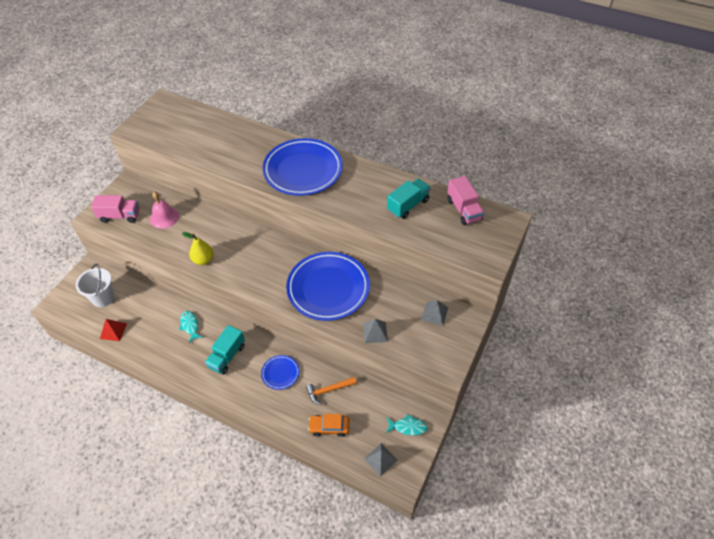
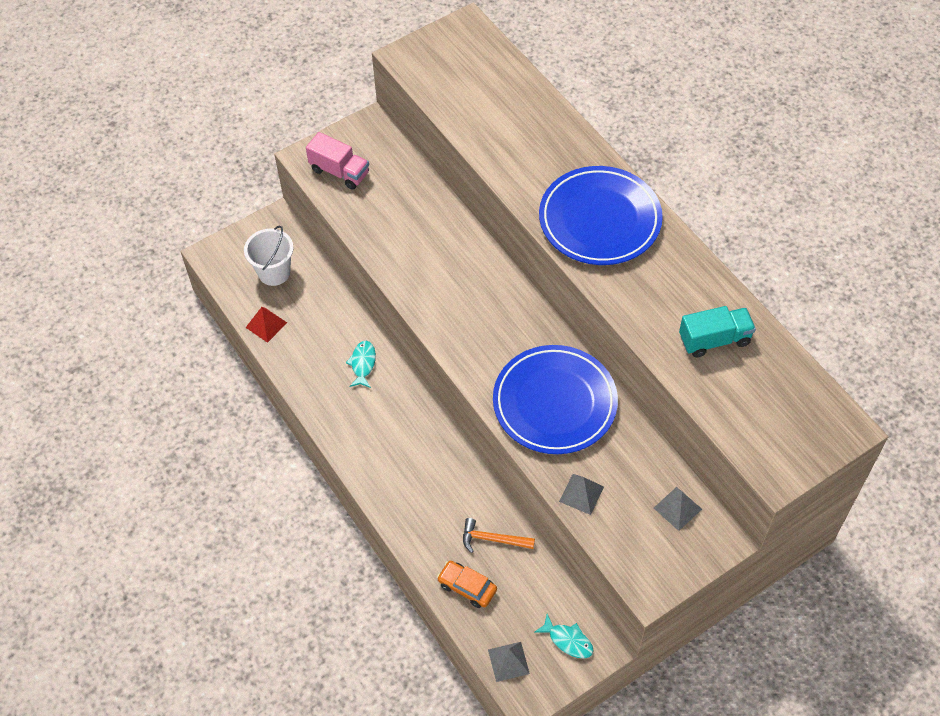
camera: 30 degrees right, 5 degrees up
(164, 217) = (394, 199): pink bell -> none
(203, 260) = (414, 285): yellow pear -> none
(227, 356) = (388, 428): turquoise truck -> none
(280, 373) = (443, 485): blue plate -> none
(463, 210) = (790, 383): pink truck -> none

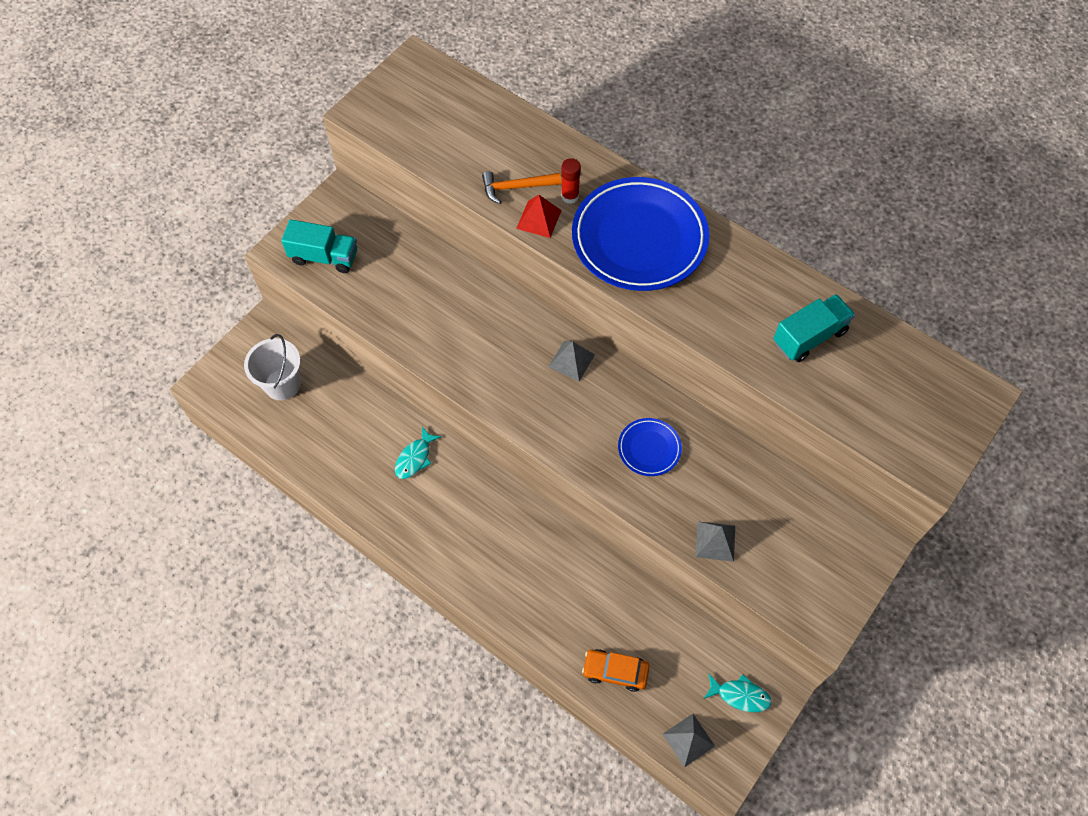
camera: 20 degrees left, 5 degrees up
(266, 325) = (294, 445): red pyramid -> red pyramid (539, 219)
(339, 172) = (324, 257): pink truck -> turquoise truck
(363, 364) = (415, 458): turquoise fish -> turquoise fish turned 135 degrees counterclockwise
(493, 539) = (622, 609): orange hammer -> orange hammer (516, 187)
(554, 170) = (570, 196): none -> red glue stick
(554, 403) = (649, 448): blue plate -> blue plate, size x0.46
(677, 508) = (818, 526): grey pyramid -> grey pyramid (571, 360)

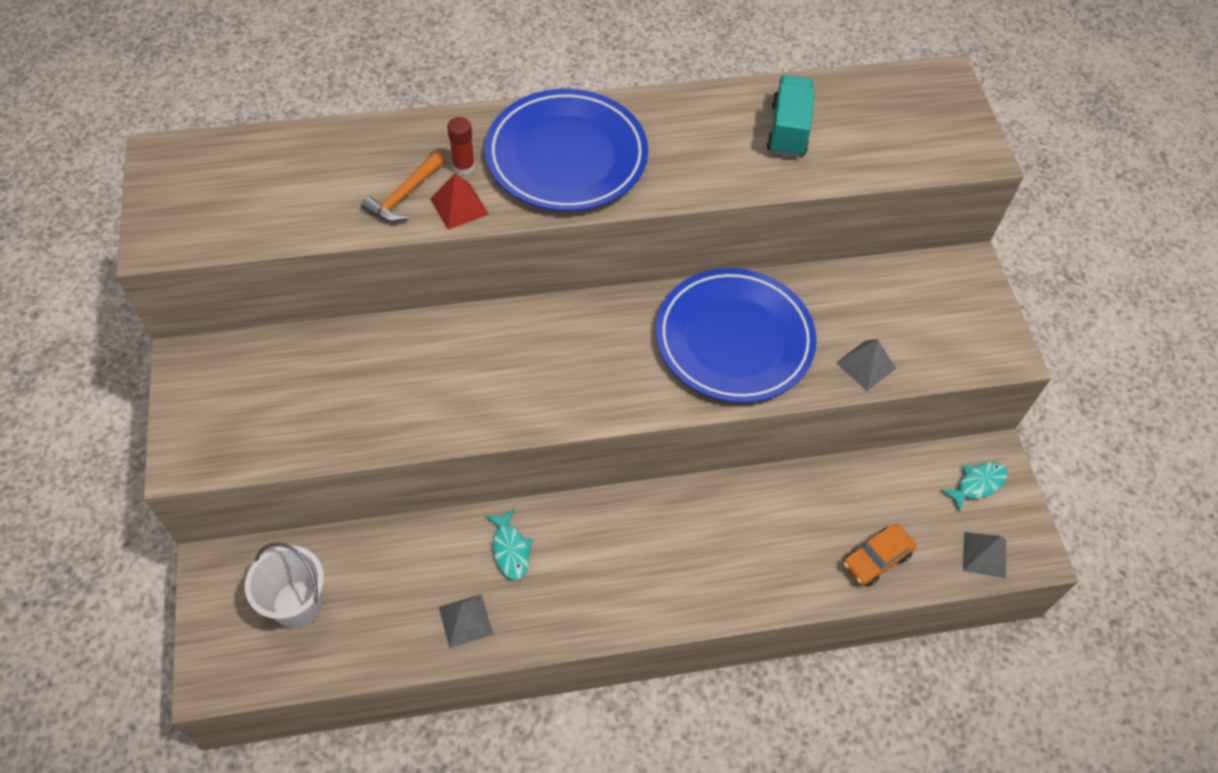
camera: 50 degrees left, 5 degrees down
(324, 257) = (239, 428): turquoise truck -> none
(571, 360) = (588, 324): grey pyramid -> grey pyramid (465, 620)
(649, 448) = (734, 340): blue plate -> blue plate, size x2.16

